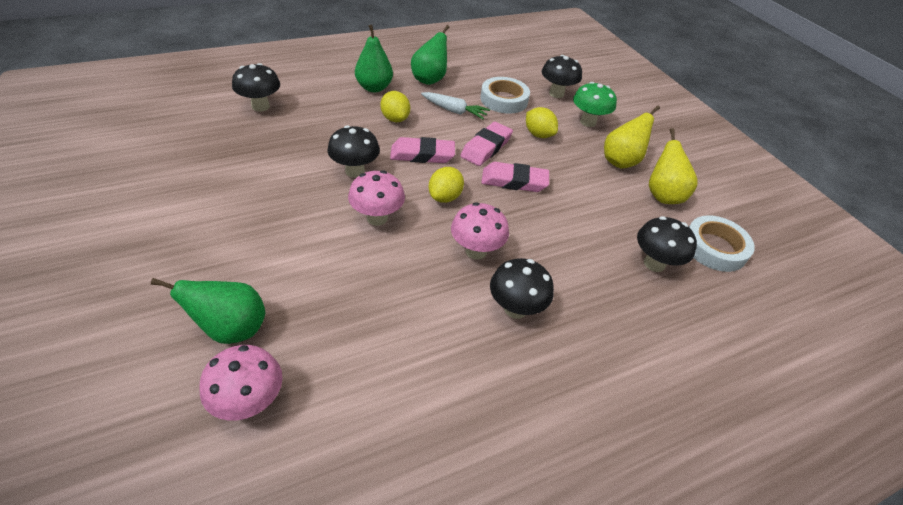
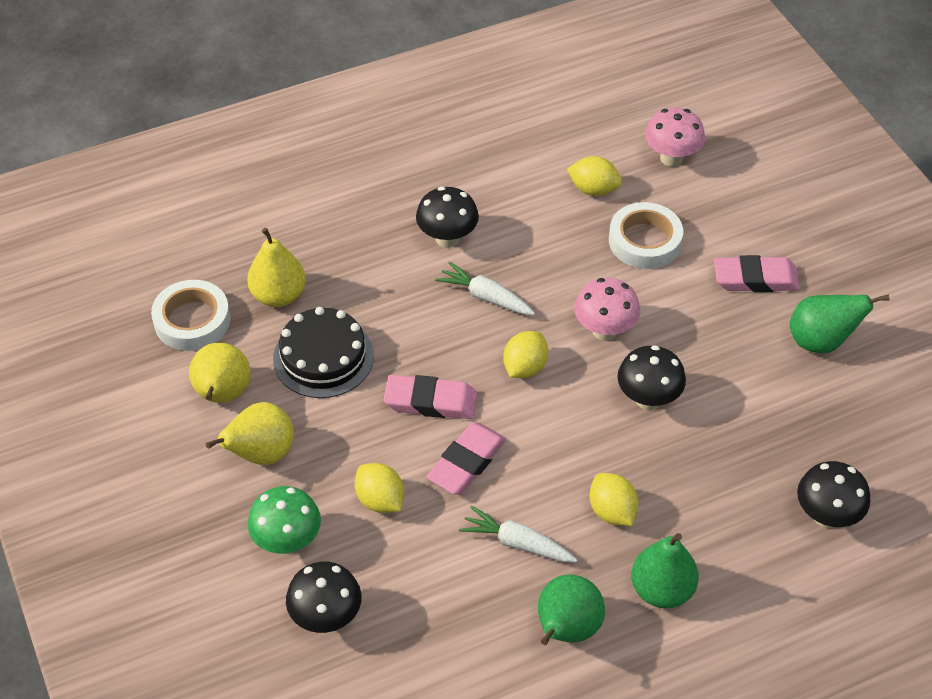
camera: 175 degrees left, 5 degrees up
(231, 329) = (711, 208): green pear -> green pear (821, 341)
(357, 360) = (593, 189): none -> yellow lemon
(422, 155) = (561, 438): pink eraser -> pink eraser (755, 279)
(476, 251) = (486, 297): pink mushroom -> white carrot
(504, 100) = (429, 585): white tape -> white tape (645, 241)
(600, 214) = (323, 357): none -> black cake
(654, 263) = (279, 295): black mushroom -> yellow pear

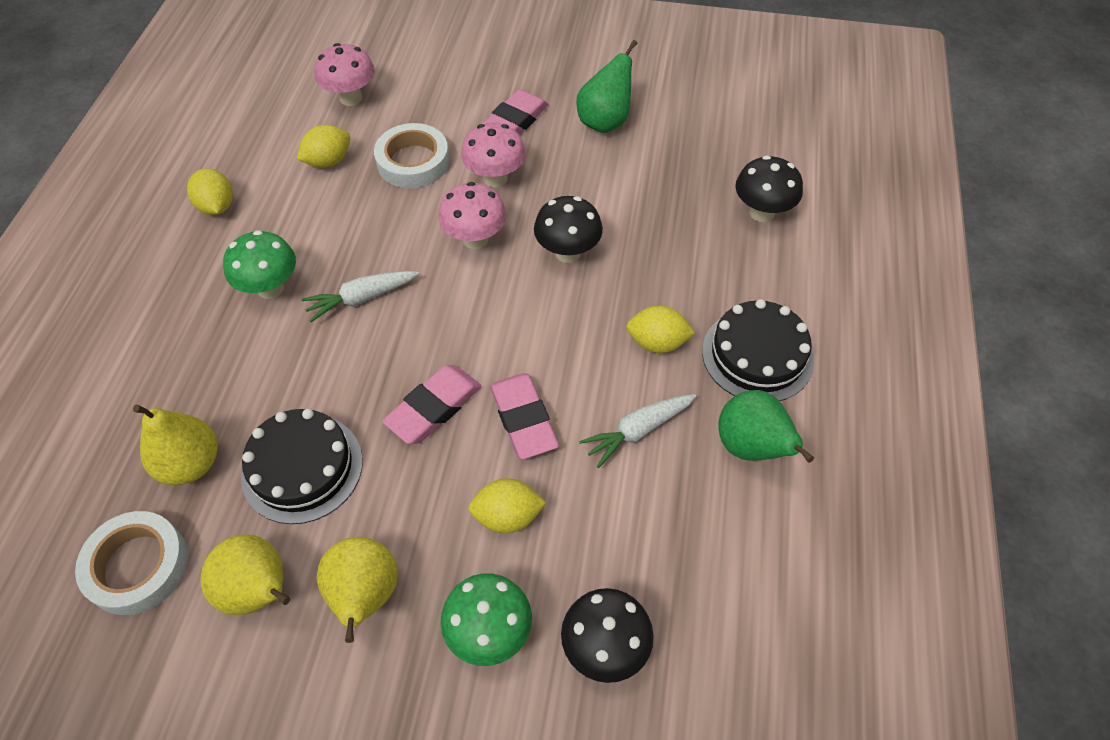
camera: 55 degrees left, 5 degrees up
(447, 238) = (270, 288): black mushroom -> green mushroom
(524, 367) = (461, 315): yellow lemon -> yellow lemon (217, 206)
(661, 590) = (757, 355): green pear -> black cake
(679, 305) = (495, 178): none -> pink mushroom

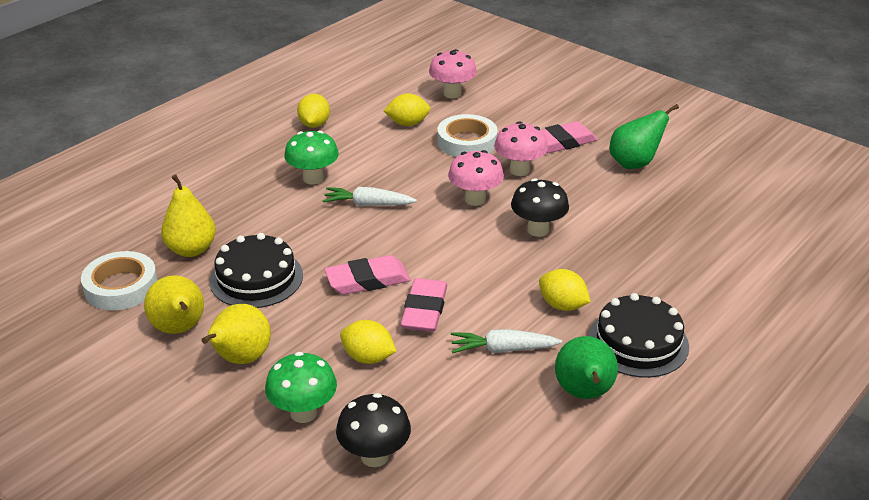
camera: 30 degrees right, 20 degrees down
(762, 213) = (719, 259): black mushroom -> none

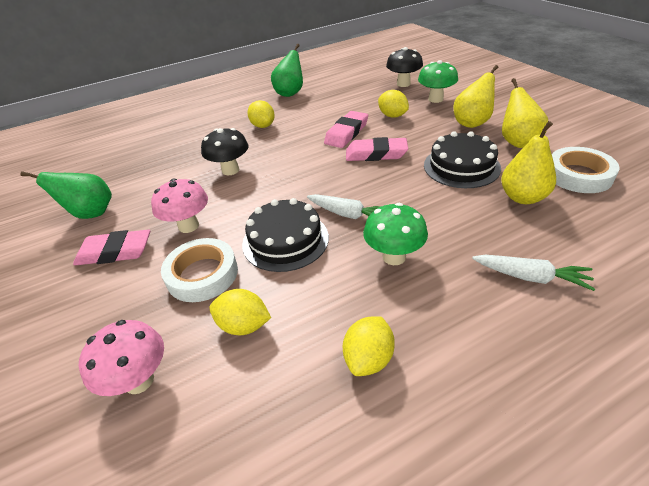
camera: 155 degrees left, 5 degrees up
(475, 199) = (253, 203): pink mushroom -> none
(503, 349) = (314, 111): white carrot -> white carrot (530, 277)
(638, 342) = (243, 107): black cake -> black cake (285, 240)

